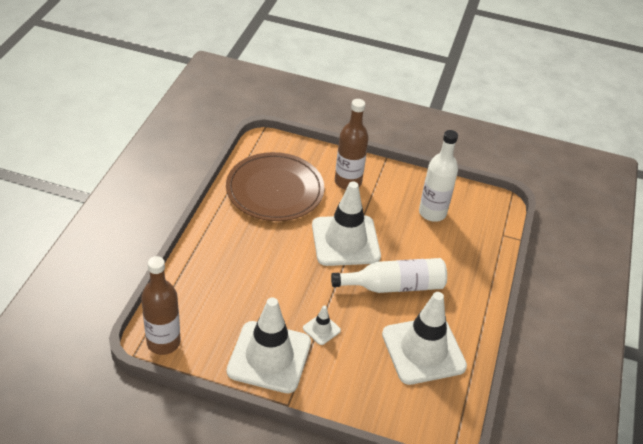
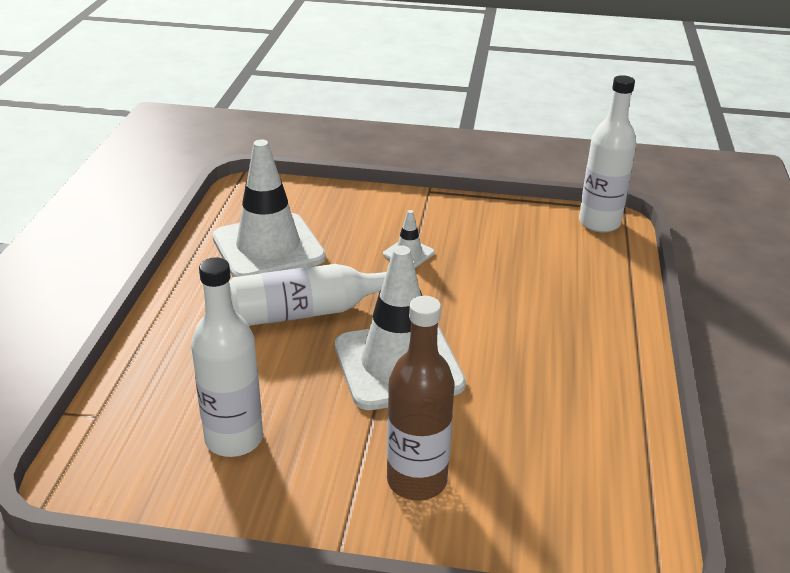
camera: 175 degrees right, 10 degrees down
(163, 342) = (599, 223): brown bottle -> white bottle
(269, 357) = (466, 223): white traffic cone -> none
(275, 190) = (559, 439): brown plate -> none

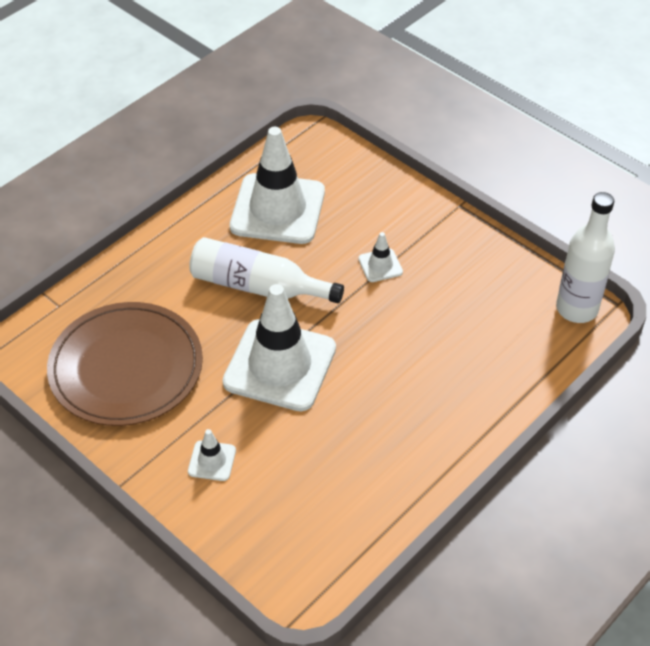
camera: 35 degrees right, 15 degrees up
(234, 439) = (126, 367): white bottle -> brown plate
(416, 480) = (212, 461): brown bottle -> white traffic cone

